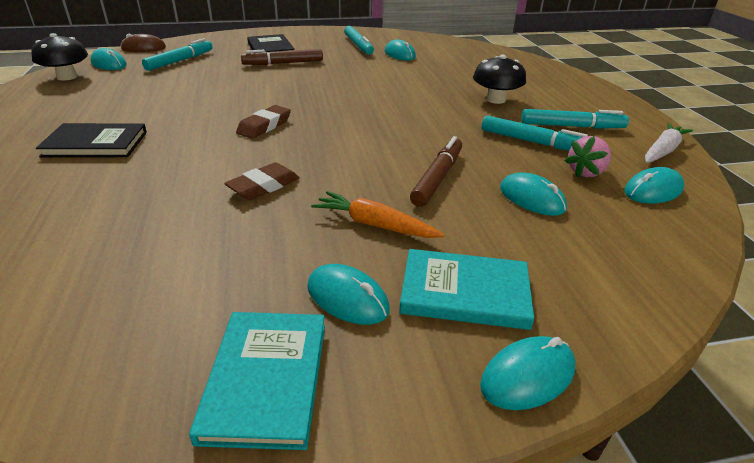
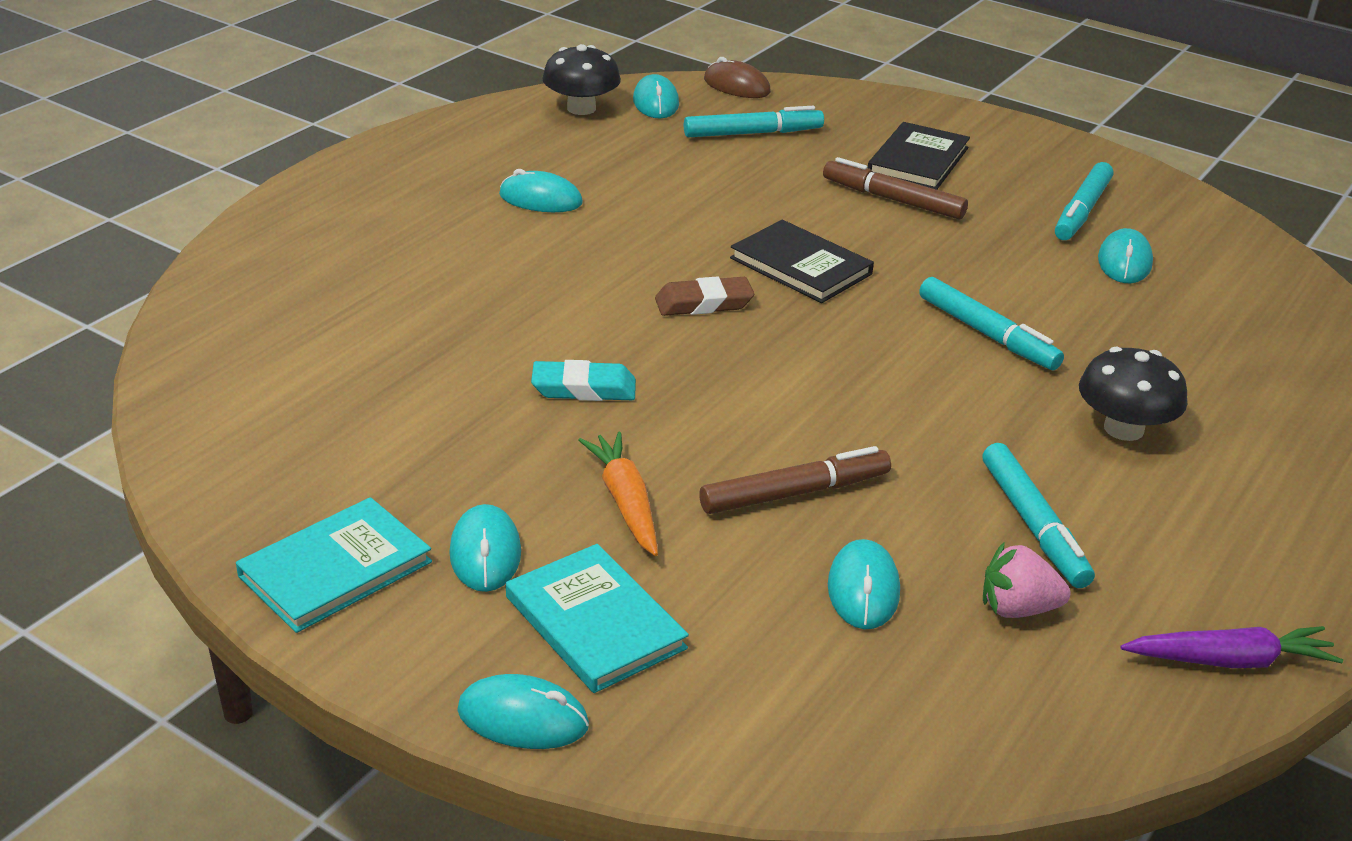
camera: 45 degrees right, 0 degrees up
(95, 144) = (493, 238): black book -> black book (800, 266)
(264, 186) = (584, 388): brown eraser -> turquoise eraser
(571, 126) = (1158, 538): turquoise marker -> turquoise marker (987, 334)
(653, 190) = (1064, 689): turquoise mouse -> turquoise mouse (540, 199)
(663, 151) = (1230, 660): white carrot -> purple carrot

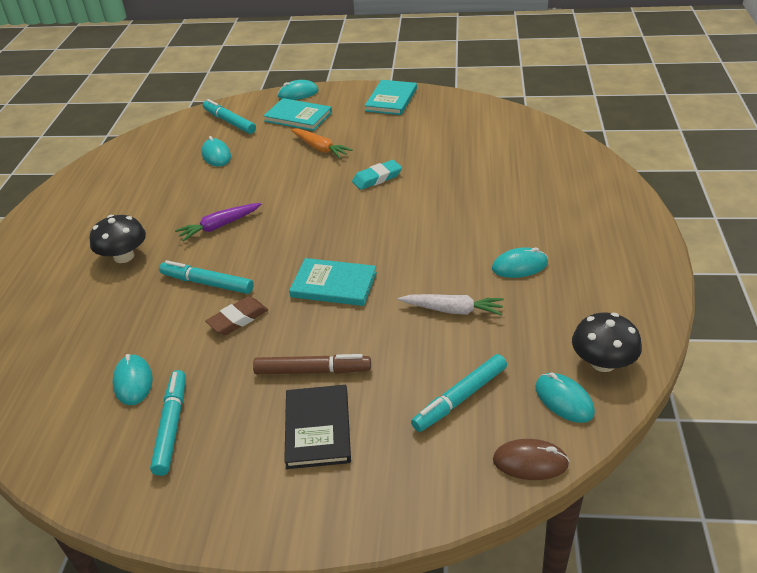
camera: 155 degrees right, 5 degrees up
(485, 553) = (351, 119): turquoise mouse -> none
(677, 191) = (453, 310): none -> white carrot
(703, 303) = (365, 239): brown eraser -> brown eraser (238, 319)
(794, 493) = (260, 174): brown marker -> none
(800, 266) = (334, 285): black book -> turquoise book
(1017, 609) = (158, 169): pink strawberry -> none
(1033, 525) = (159, 198): turquoise marker -> turquoise marker (229, 122)
(1230, 660) = (77, 182): purple carrot -> purple carrot (219, 226)

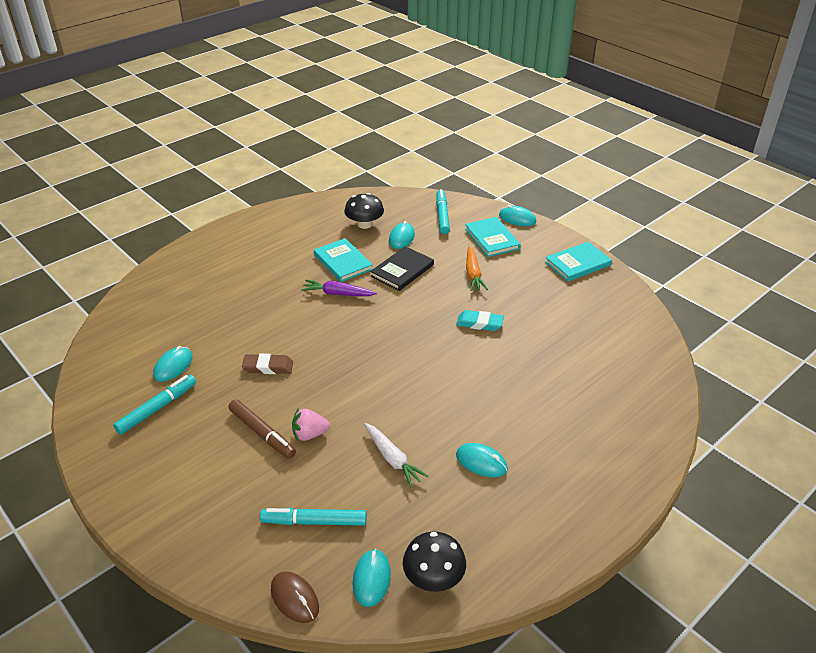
camera: 40 degrees right, 0 degrees up
(124, 256) = (264, 279): black mushroom -> black mushroom (364, 224)
(207, 283) = (282, 330): turquoise marker -> none
(318, 428) = (218, 472): black book -> black book (402, 270)
(334, 285) = (347, 384): turquoise book -> turquoise book (343, 262)
(357, 341) = (309, 434): none -> pink strawberry

